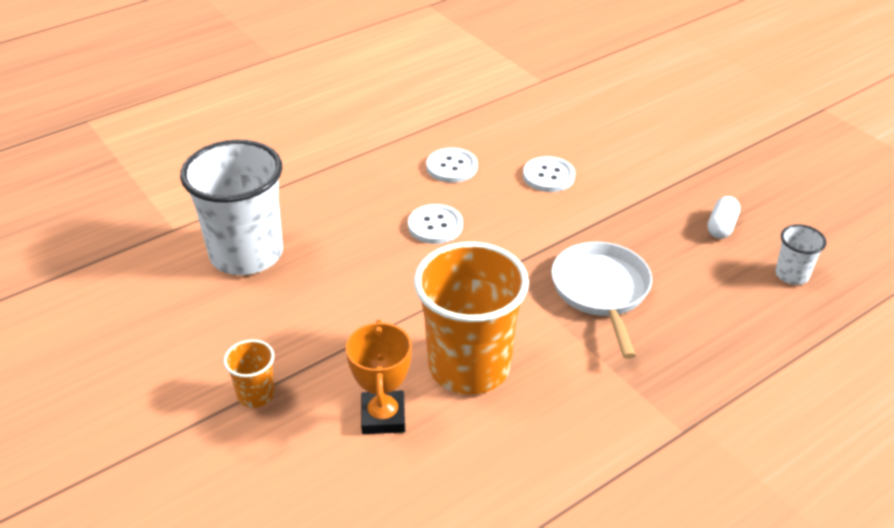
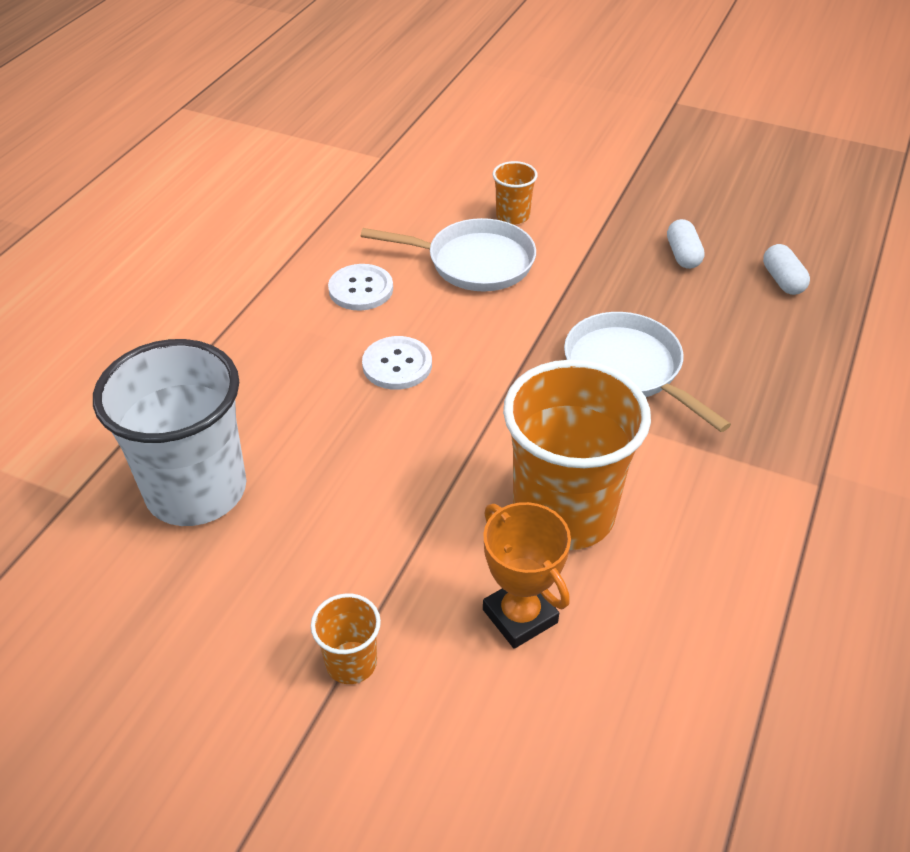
camera: 30 degrees left, 5 degrees up
(548, 176) = (473, 262): white button -> white pan
(607, 153) = (512, 216): none -> orange cup
(792, 275) = (782, 280): white cup -> white capsule

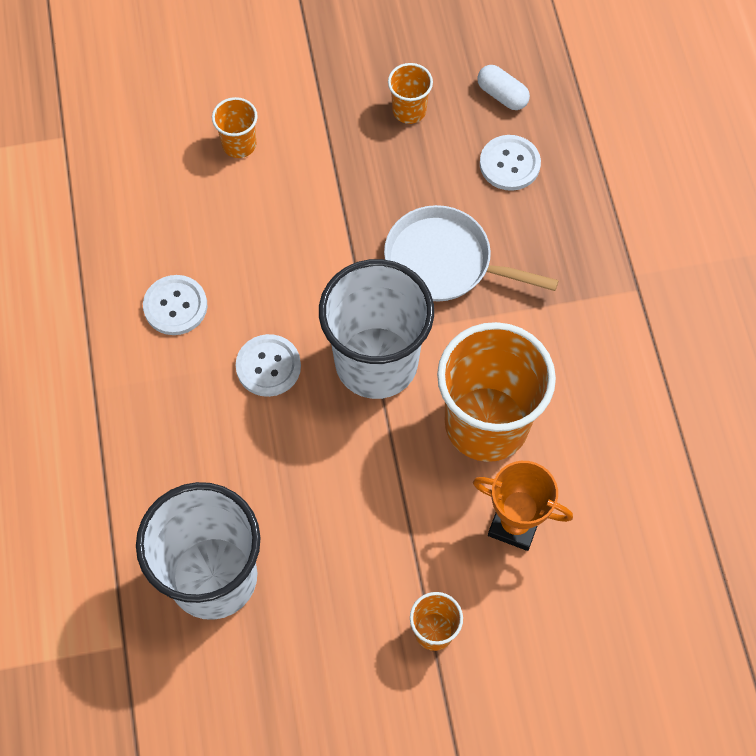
camera: 35 degrees left, 20 degrees up
(473, 262) = (246, 219): white pan -> none
(496, 410) = (376, 362): none -> white cup
(682, 255) = (409, 110): white capsule -> orange cup
(752, 329) = (509, 164): none -> white button

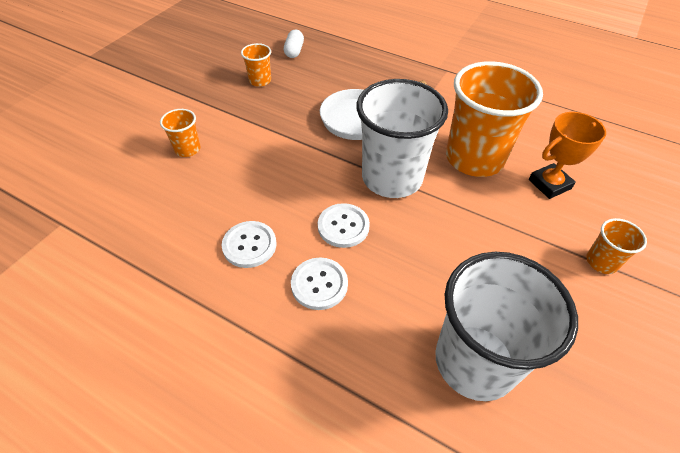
camera: 50 degrees left, 15 degrees down
(502, 95) = (294, 51): white capsule -> white capsule turned 75 degrees counterclockwise
(509, 164) = (333, 68): white button -> white button (319, 284)

